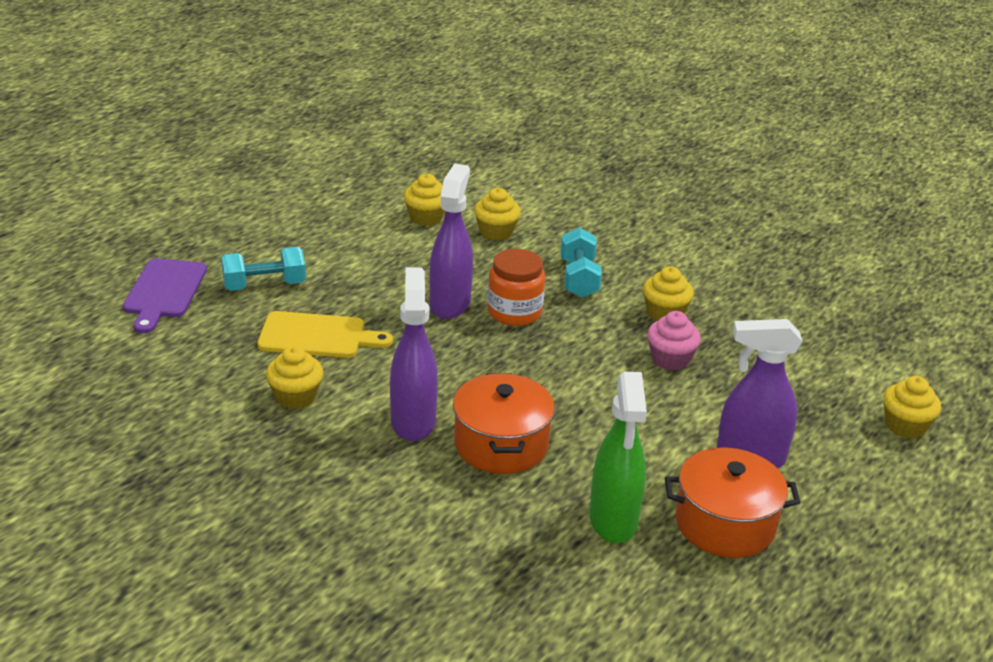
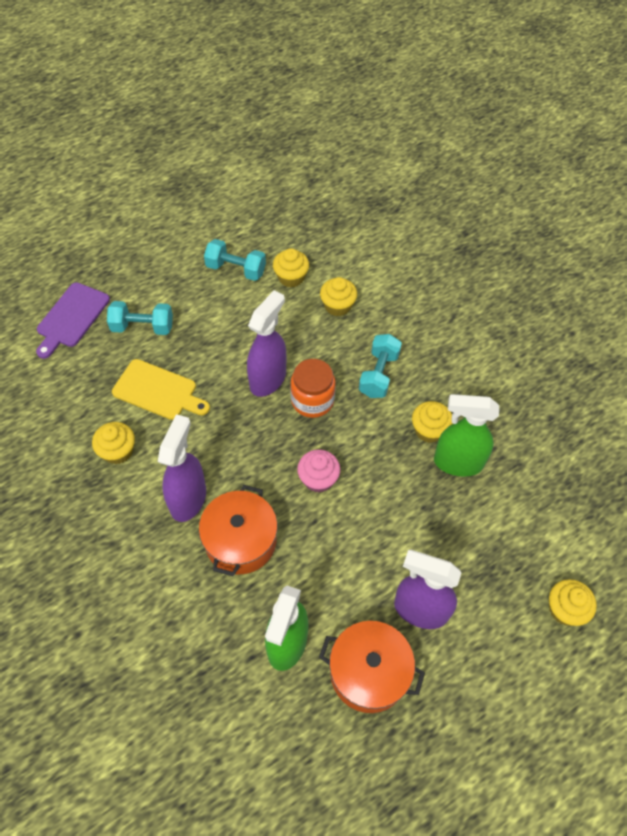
camera: 20 degrees right, 25 degrees up
(354, 220) = (236, 269): none -> turquoise dumbbell
(670, 359) = (409, 483): pink cupcake -> pink cupcake (318, 479)
(713, 333) = (457, 463): none -> green spray bottle

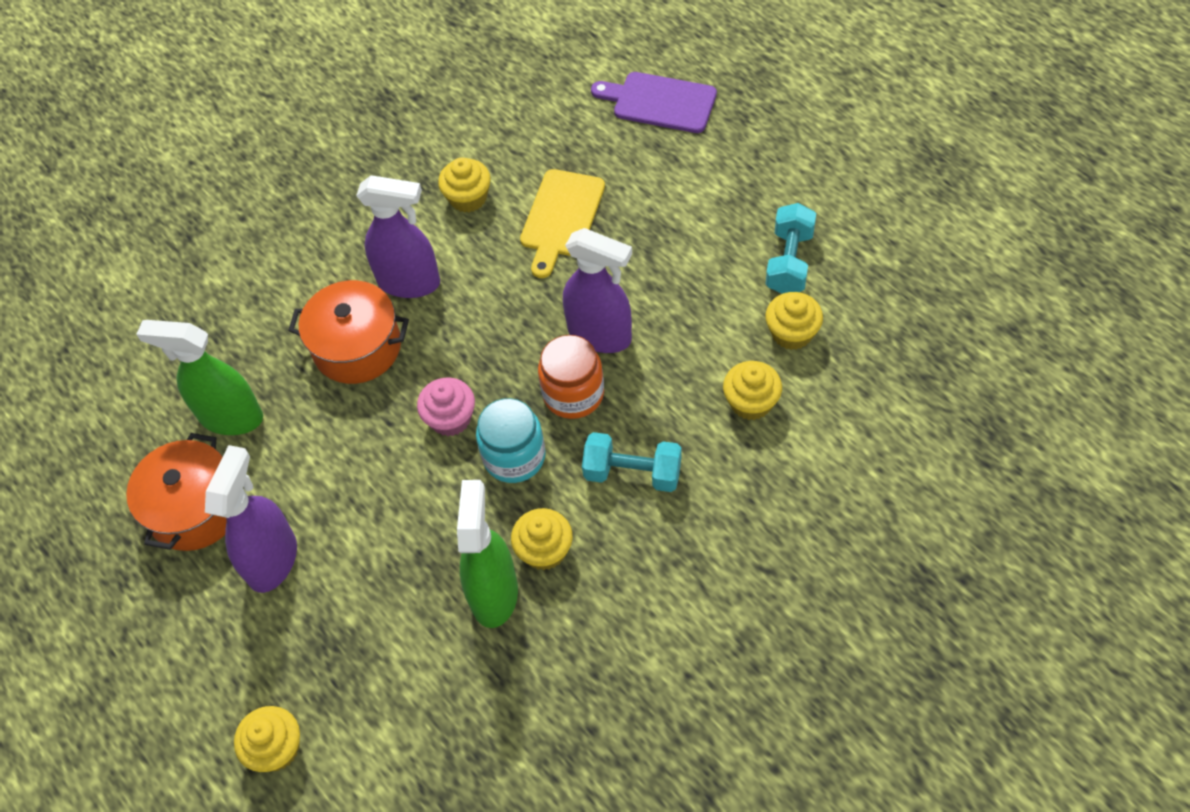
camera: 90 degrees right, 0 degrees up
(142, 327) = (660, 178): turquoise dumbbell -> none
(356, 441) = (514, 456): none -> turquoise jar

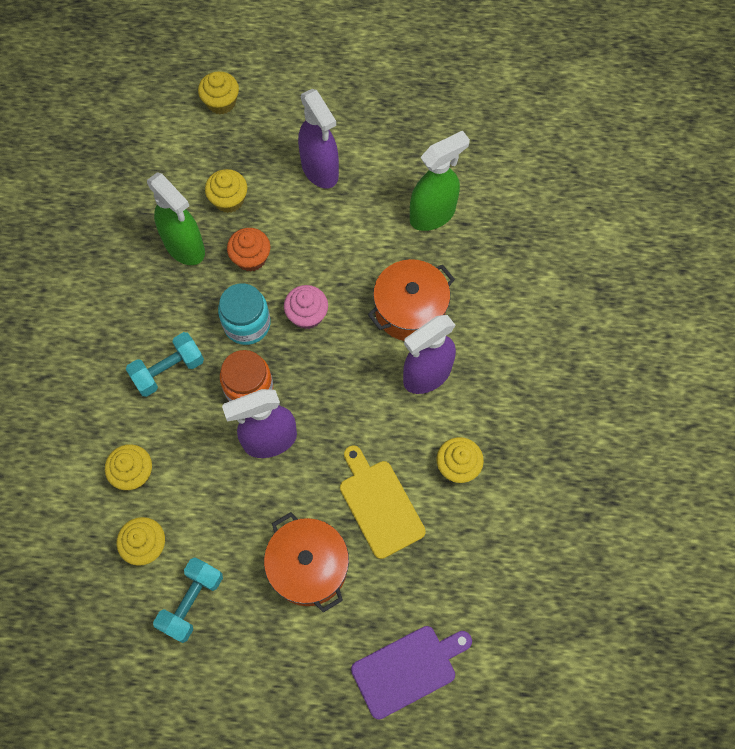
camera: 130 degrees right, 10 degrees up
(195, 509) = (391, 159): orange pot -> orange pot (308, 567)
(441, 522) = (251, 258): none -> orange cupcake
(544, 550) = (179, 289): yellow cupcake -> yellow cupcake (229, 200)
(789, 262) = (192, 602): turquoise dumbbell -> turquoise dumbbell turned 60 degrees clockwise

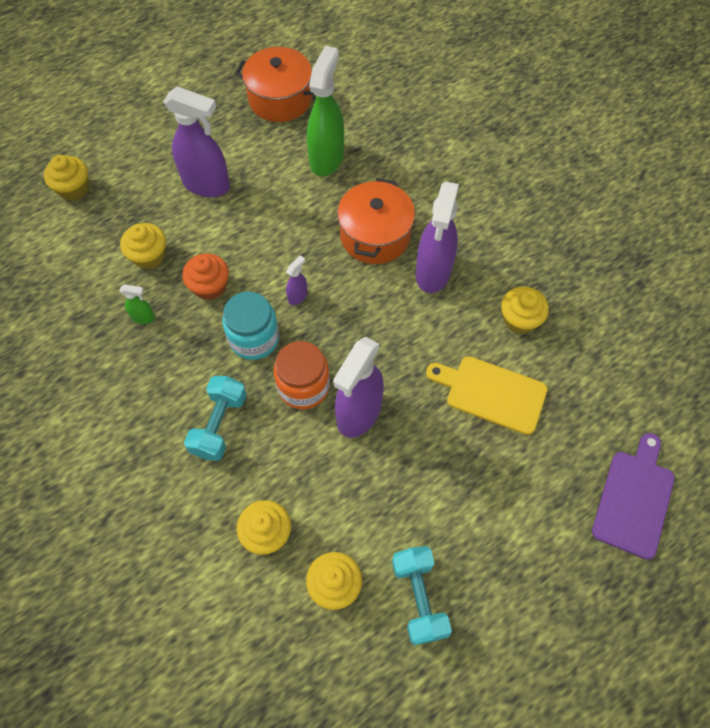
camera: 40 degrees left, 5 degrees down
(185, 247) = (143, 317): green spray bottle -> green spray bottle, size x0.44
(307, 315) = (298, 296): pink cupcake -> purple spray bottle
(308, 567) = (484, 486): orange pot -> orange pot (280, 99)

